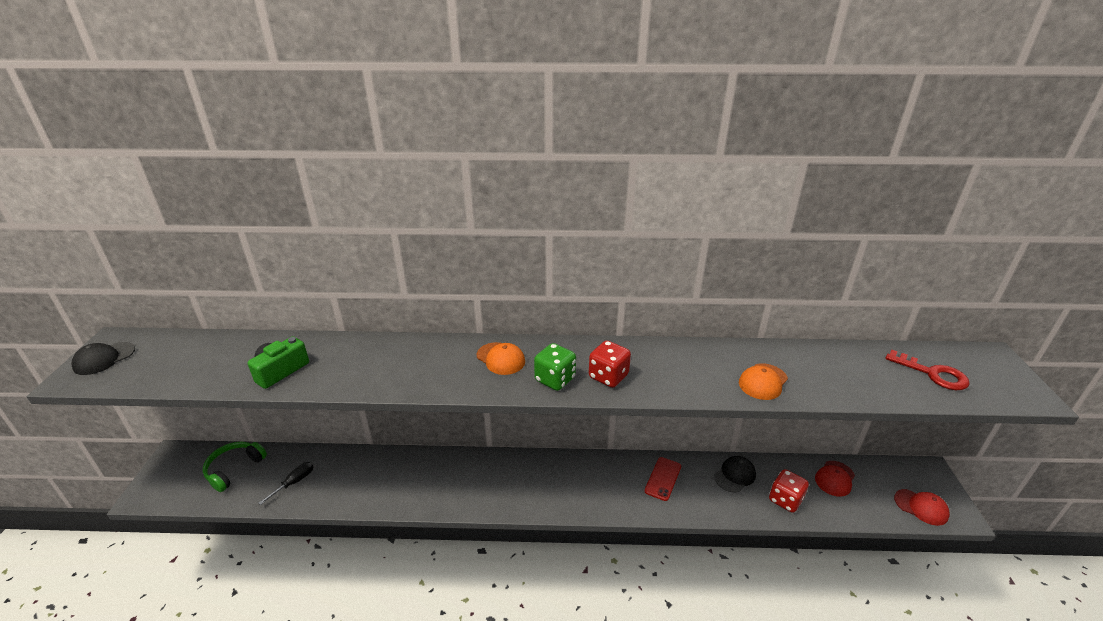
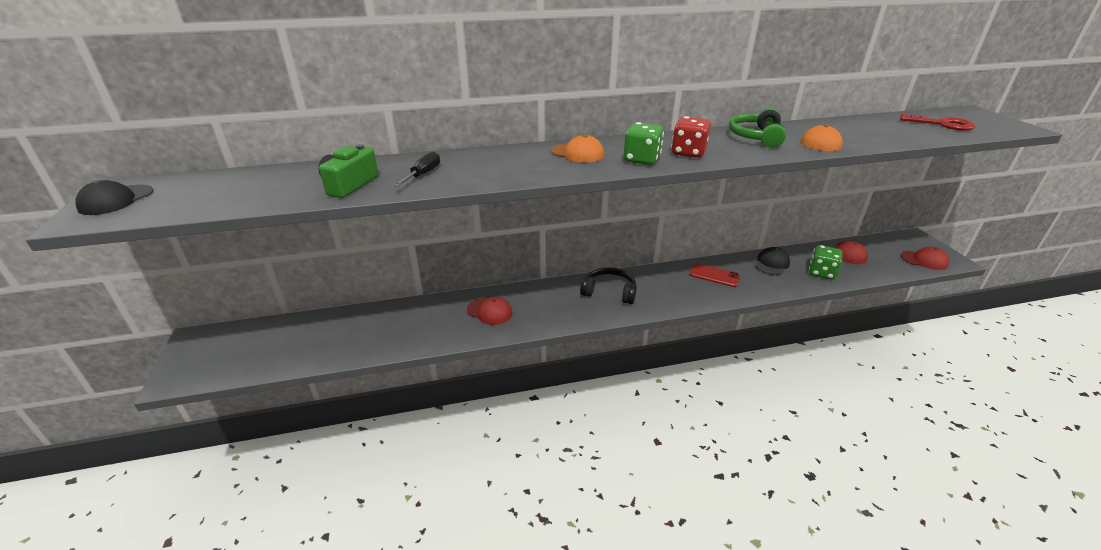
camera: 15 degrees left, 0 degrees up
(234, 469) = (277, 338): green headphones -> green headphones (756, 137)
(294, 482) = (353, 338): black screwdriver -> black screwdriver (423, 174)
(421, 478) = (489, 311): none -> red cap
(545, 478) = (609, 292): none -> black headphones
(663, 478) = (714, 275): red phone -> red phone turned 75 degrees counterclockwise
(785, 500) = (821, 273): red dice -> green dice

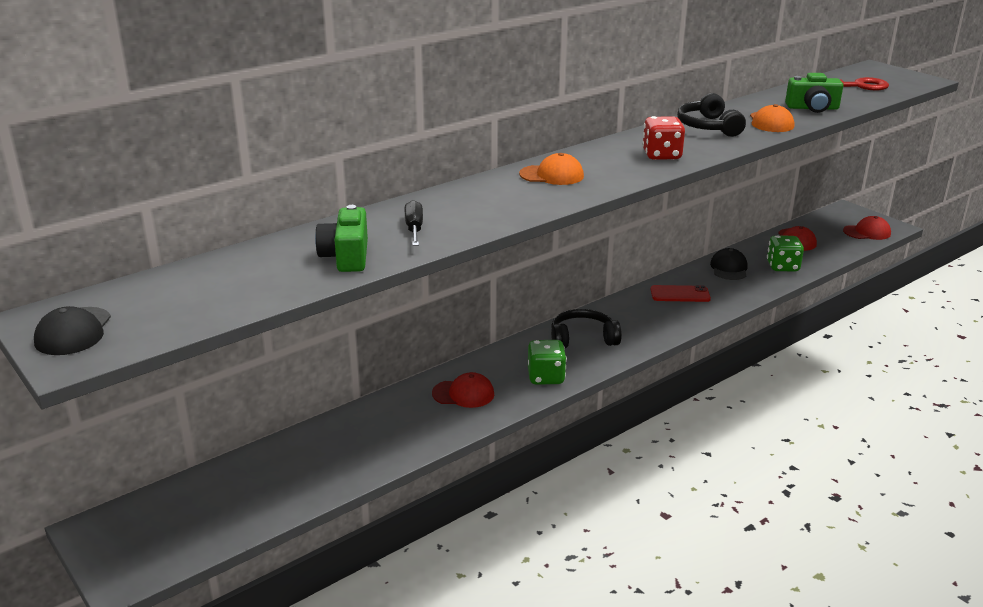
camera: 25 degrees left, 5 degrees down
(641, 160) = (624, 171): green dice -> green dice (546, 377)
(756, 137) = (708, 127): green headphones -> black headphones
(875, 136) = (812, 108): none -> green camera

